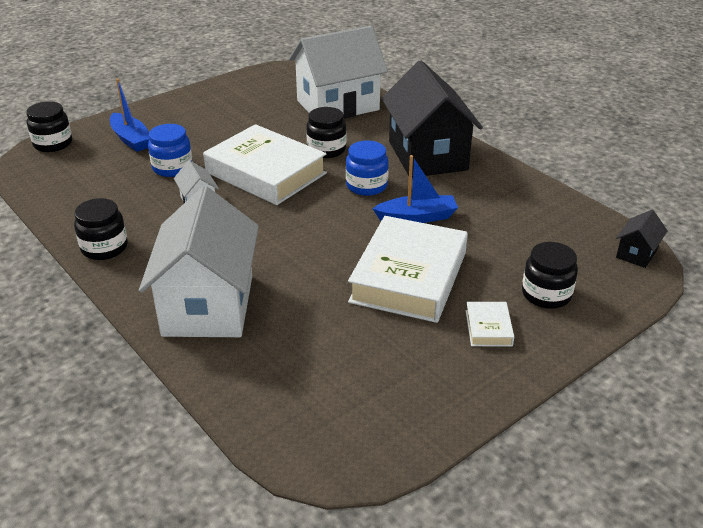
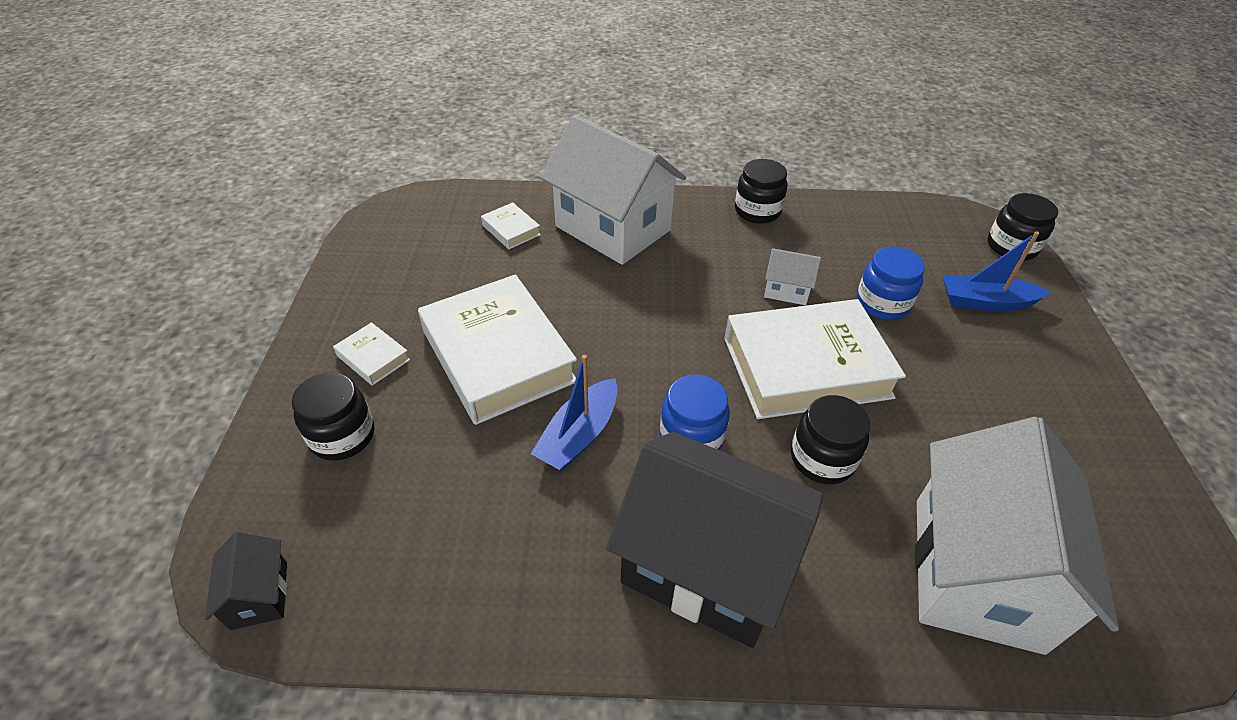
camera: 130 degrees right, 10 degrees up
(275, 359) = (511, 230): none -> white book

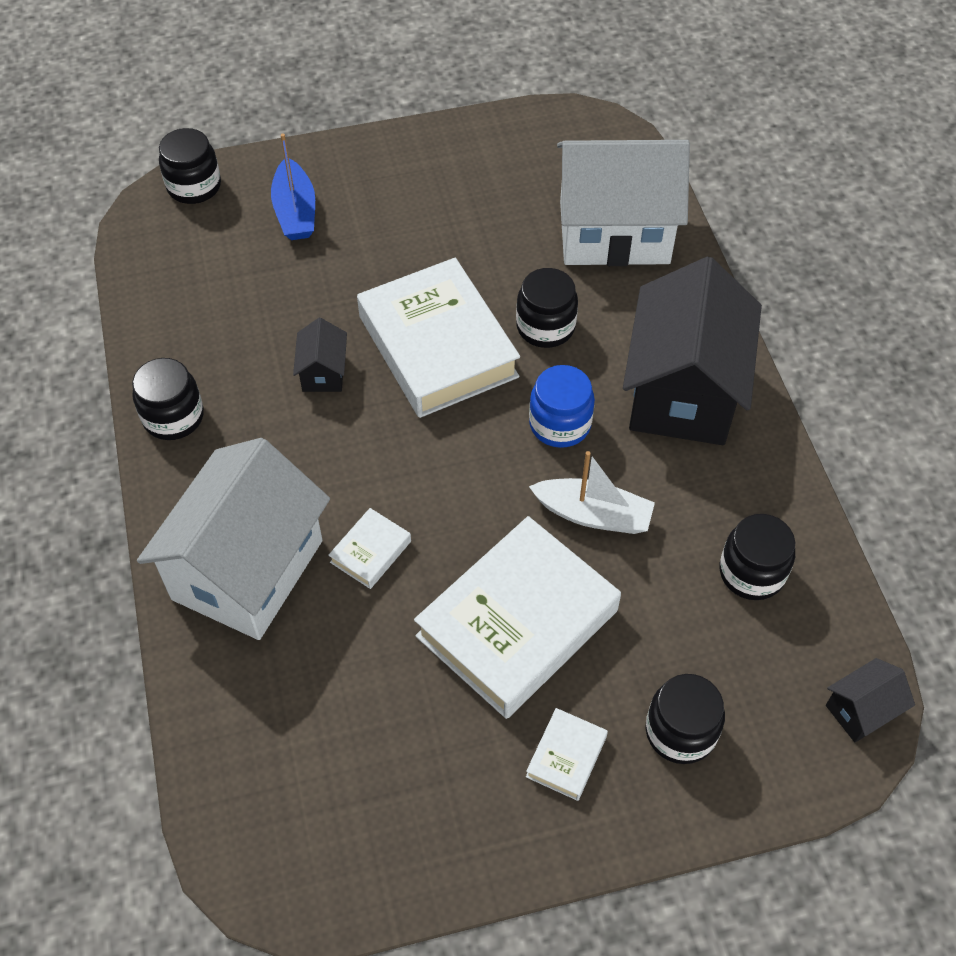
camera: 105 degrees left, 10 degrees up
(456, 551) = (751, 572): none -> black jar
(511, 230) = (281, 694): white book -> white book (370, 552)
(579, 435) = (593, 514): blue boat -> white boat
(786, 290) = (323, 372): white house -> black house
(882, 303) = (322, 291): blue jar -> none

